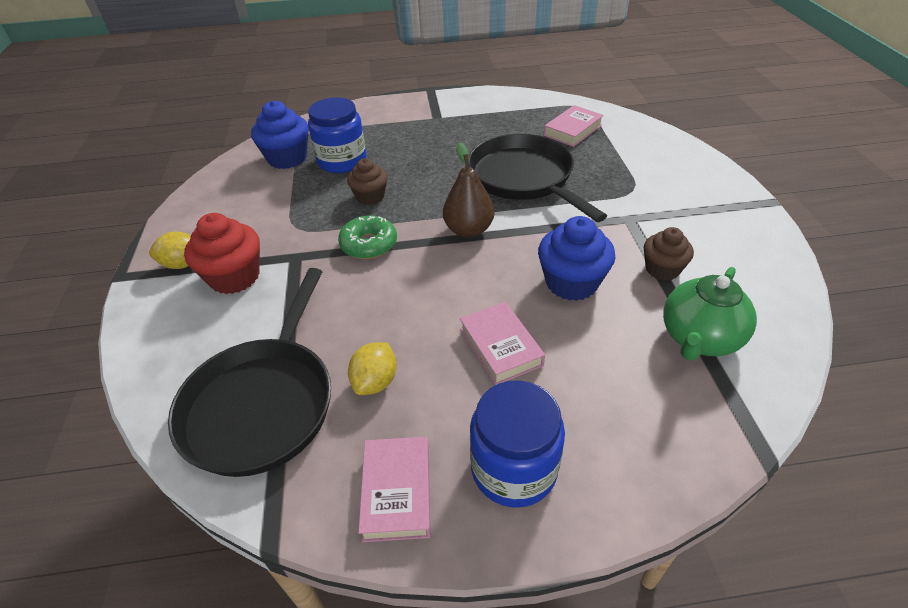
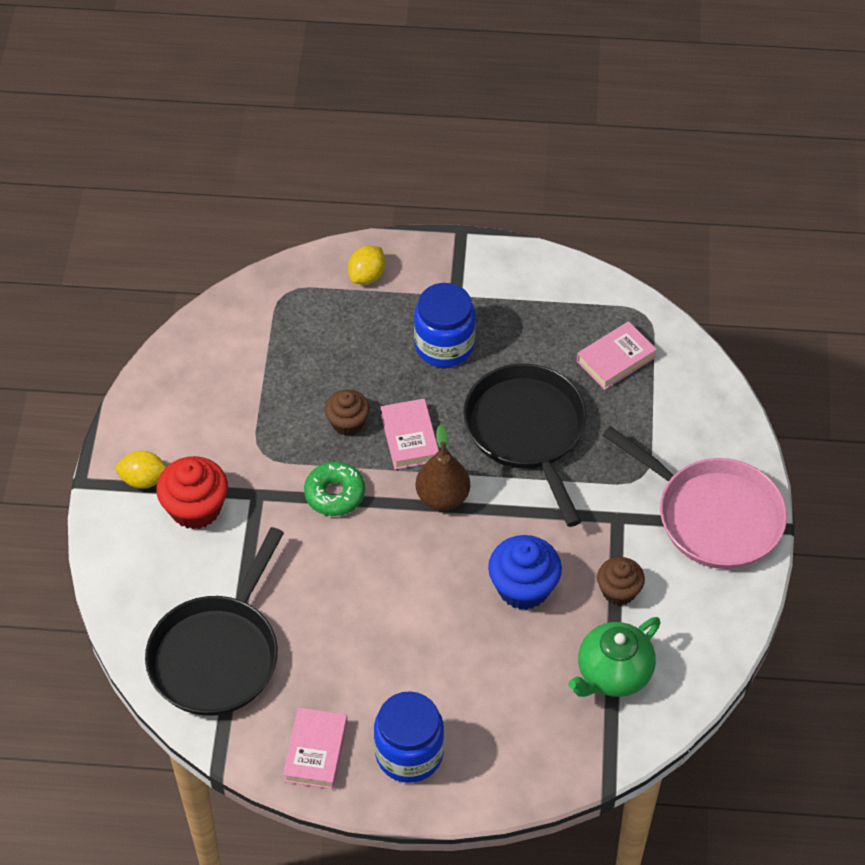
camera: 10 degrees right, 10 degrees up
(287, 158) = (260, 334): blue cupcake -> none
(342, 161) = (324, 354): blue jar -> blue jar (444, 345)
(375, 382) = (315, 654): yellow lemon -> yellow lemon (367, 276)
(500, 347) = (432, 644): pink book -> pink book (409, 438)
(708, 204) = (713, 516): none -> pink pan

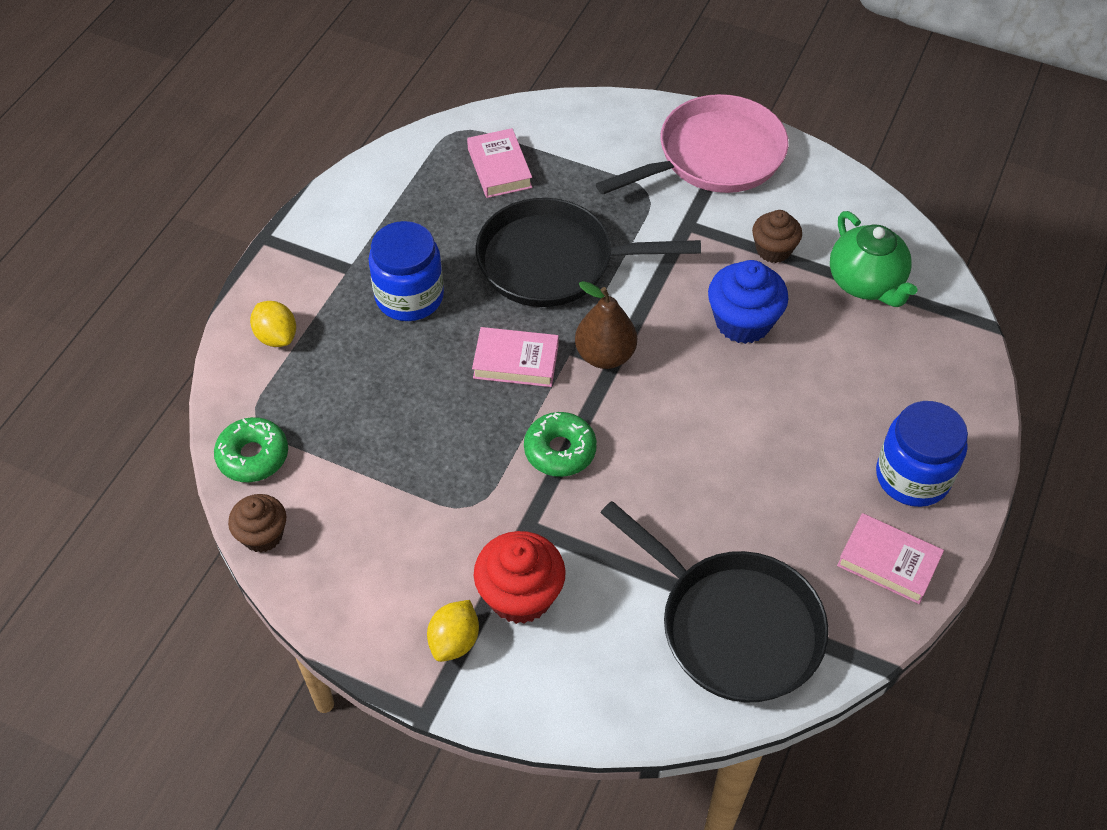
camera: 70 degrees left, 0 degrees up
(253, 304) = (253, 456): none -> green donut
(348, 423) = (469, 411): brown cupcake -> brown cupcake (262, 535)

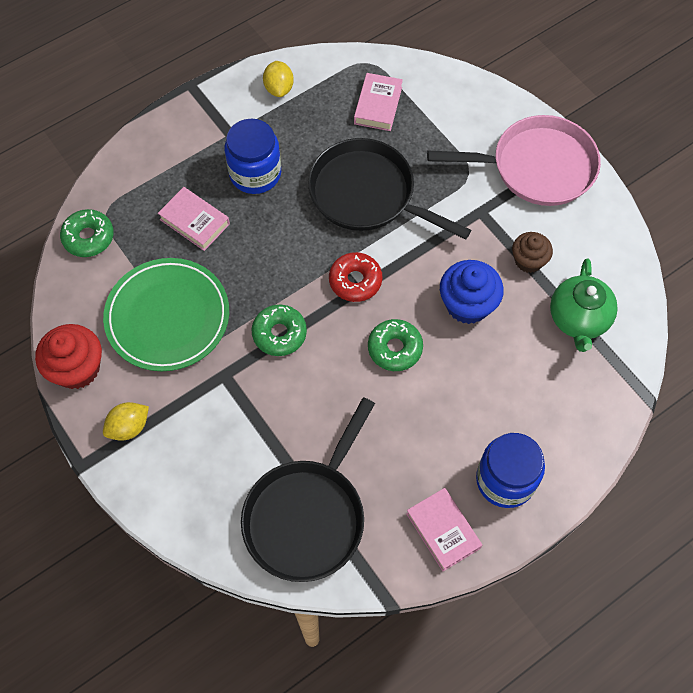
camera: 30 degrees right, 10 degrees up
(262, 535) = (61, 294): brown cupcake -> none
(276, 336) = (154, 161): yellow lemon -> yellow lemon (279, 88)
(415, 496) = (168, 317): none -> green plate
(516, 362) = (293, 255): pink book -> pink book (194, 222)
(520, 595) = (188, 419): red cupcake -> red cupcake (77, 368)
(605, 355) = (355, 281): brown pear -> red donut
(699, 403) = (395, 348): none -> green donut
(733, 626) = (307, 516): black pan -> black pan turned 45 degrees clockwise

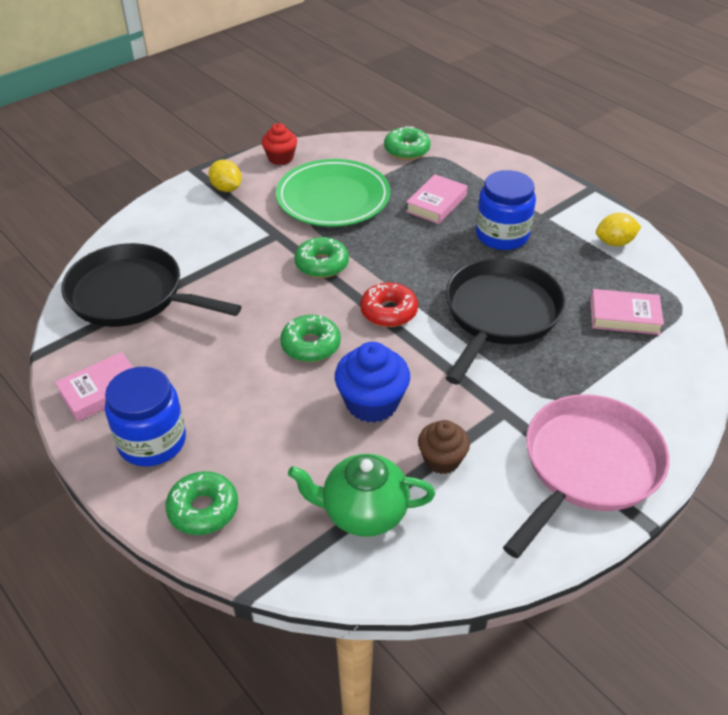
camera: 85 degrees right, 20 degrees down
(77, 368) = (280, 158): red cupcake -> red cupcake, size x0.65
(537, 167) = (587, 467): pink pan -> pink pan turned 135 degrees counterclockwise
(576, 434) = (203, 509): none -> green donut

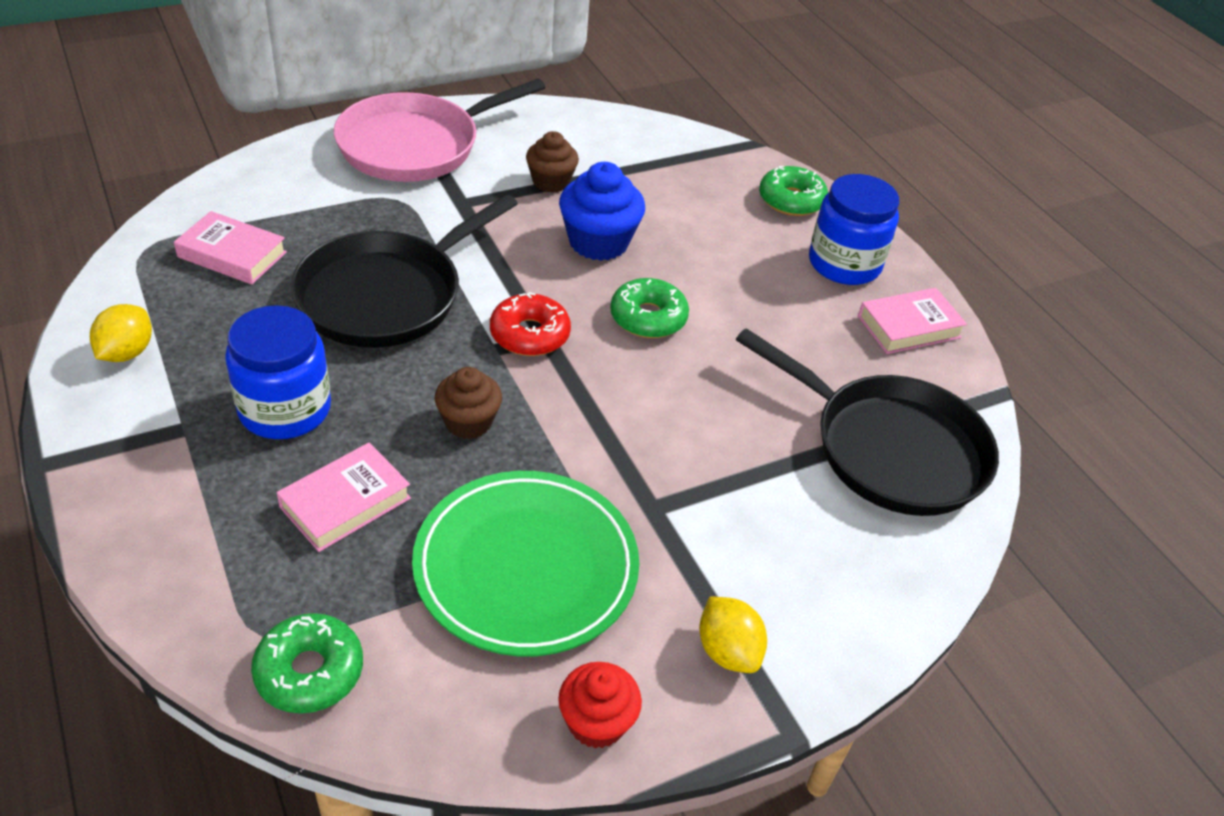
camera: 170 degrees left, 0 degrees up
(322, 264) = (595, 430): green donut -> none
(363, 512) = (643, 165): green teapot -> none
(397, 252) = (468, 422): none -> brown cupcake
(614, 242) = (126, 352): yellow lemon -> yellow lemon turned 75 degrees counterclockwise

